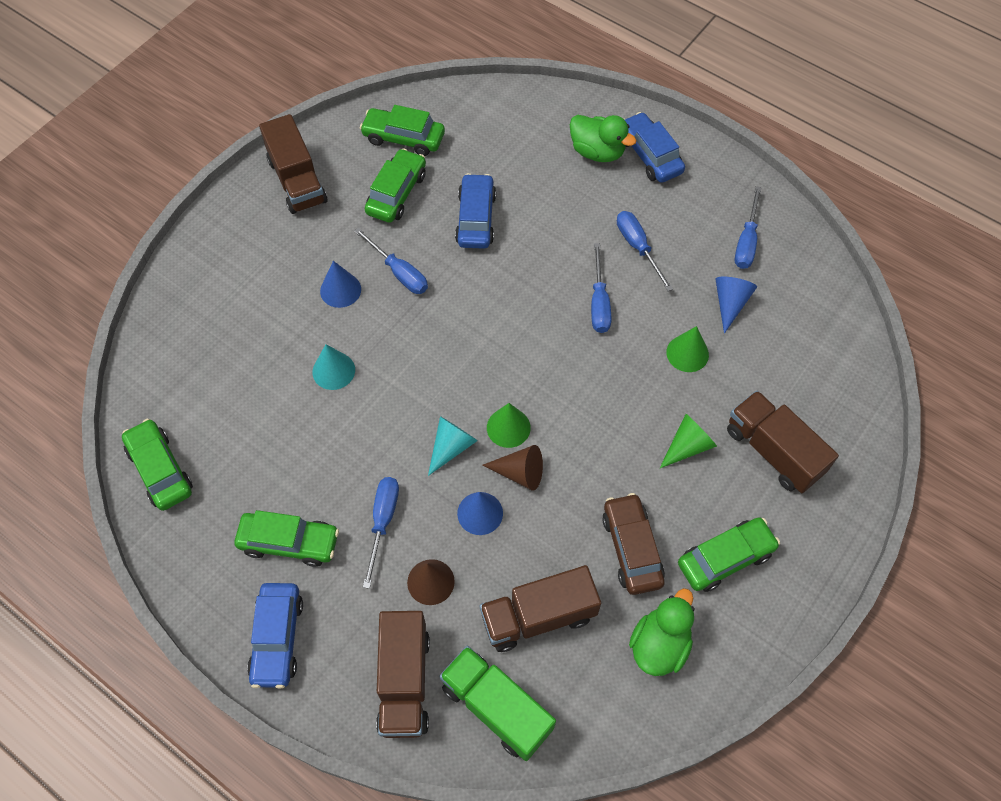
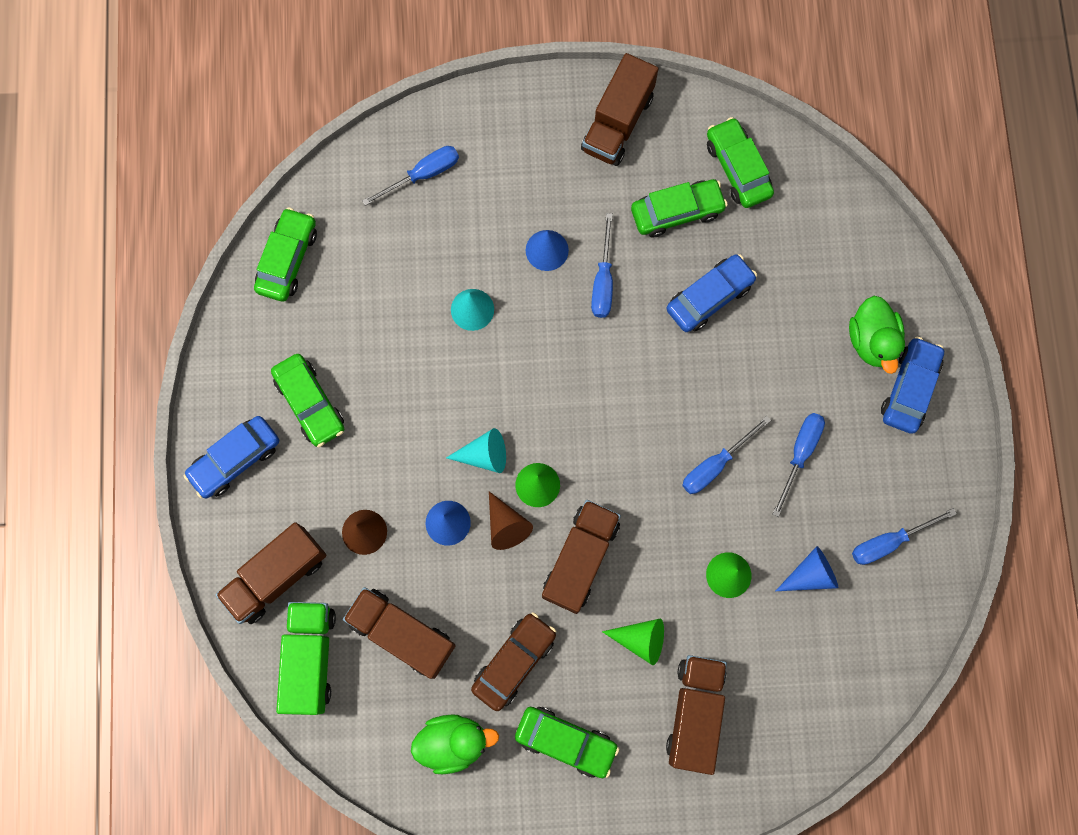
camera: 50 degrees right, 15 degrees up
(383, 522) = (381, 456): blue screwdriver -> blue screwdriver (423, 175)
(591, 441) = (580, 559): none -> brown truck

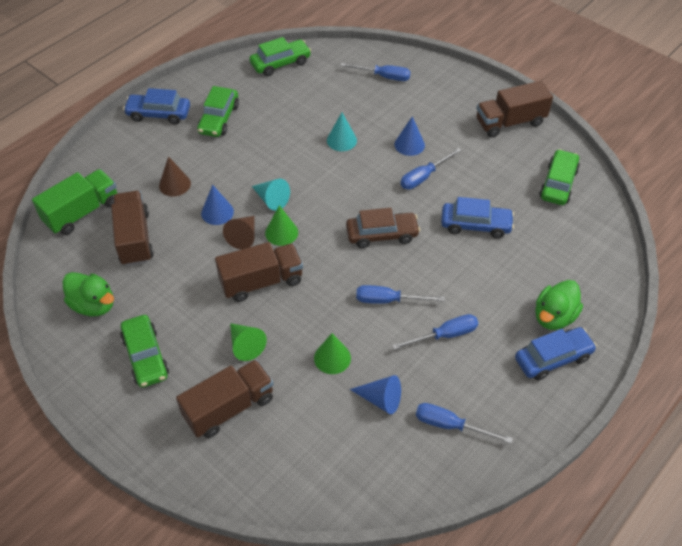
camera: 45 degrees right, 25 degrees down
(277, 576) = (114, 169): brown truck -> none
(514, 662) = (169, 297): brown car -> brown car (382, 235)
(677, 212) = (500, 178): green car -> none

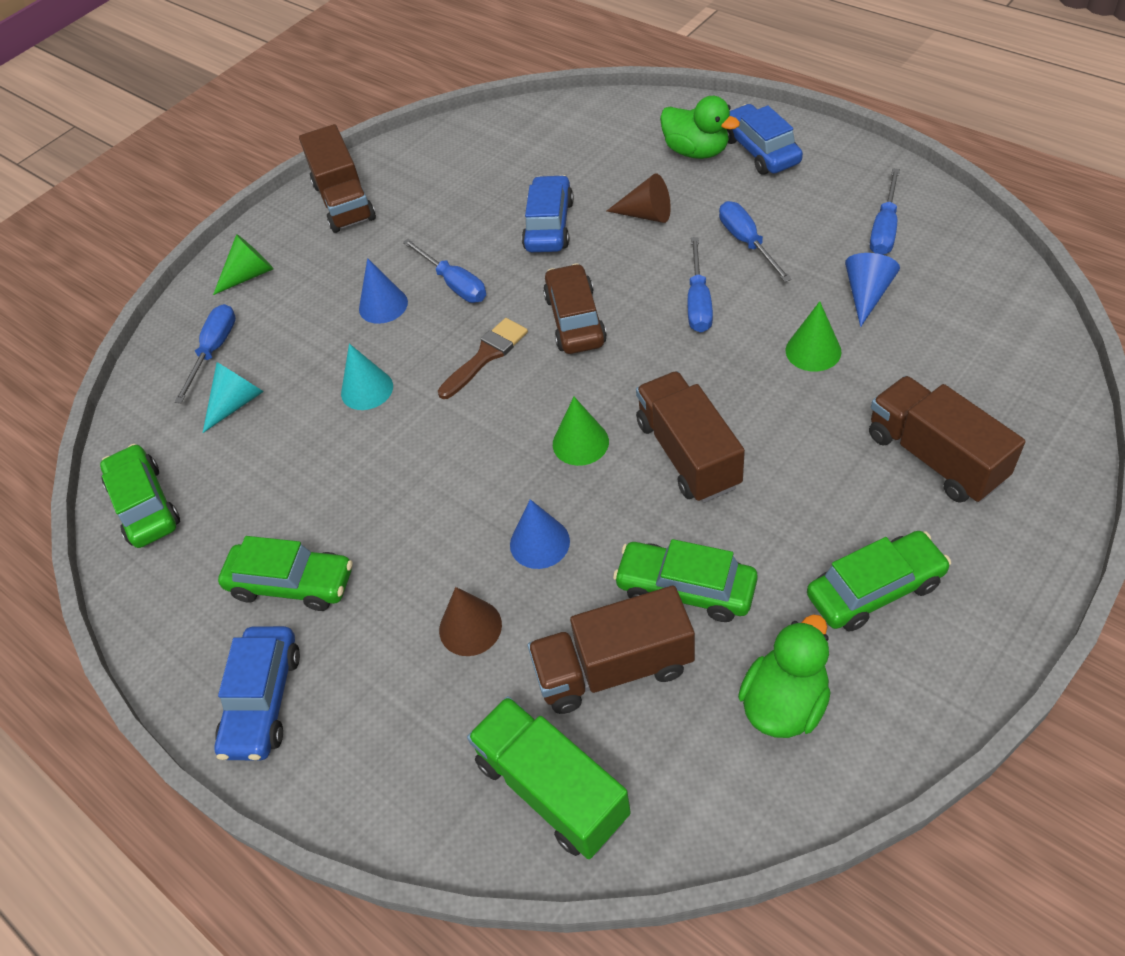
camera: 85 degrees left, 0 degrees up
(243, 236) = (593, 494): brown cone -> brown cone (646, 214)
(245, 345) = (817, 455): green cone -> green cone (249, 275)
(271, 199) = (506, 467): turquoise cone -> turquoise cone (237, 403)
(358, 192) = (486, 355): none -> brown brush
(558, 184) = (469, 154): green car -> green car (686, 588)

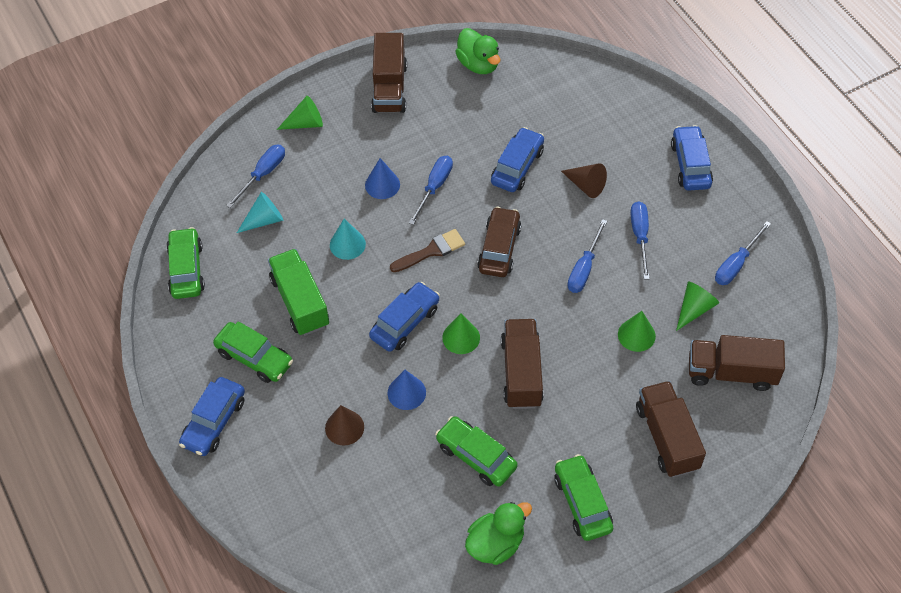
camera: 15 degrees right, 5 degrees up
(454, 284) = (434, 187): blue screwdriver -> blue screwdriver turned 135 degrees counterclockwise
(492, 454) = (405, 322): none -> blue car
(552, 789) = (348, 536): green truck -> green truck (300, 302)
(614, 668) = (413, 485): brown truck -> brown truck (731, 372)
(696, 151) = (646, 147): green duck -> green duck (478, 64)
(866, 294) = (694, 309): blue cone -> green cone
(875, 589) = (582, 502): green car -> green car turned 105 degrees counterclockwise

